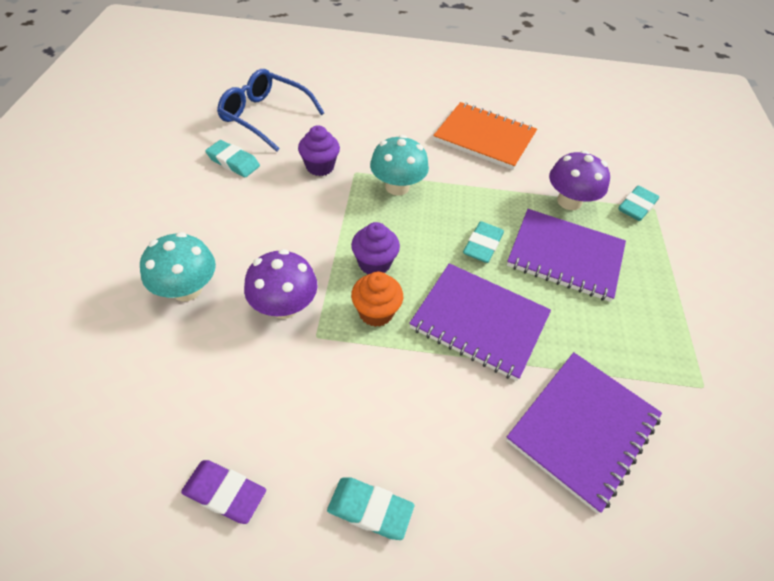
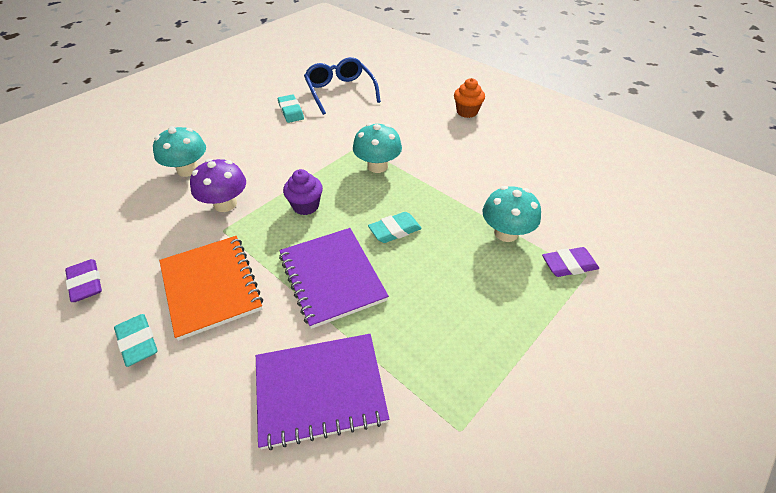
camera: 40 degrees right, 5 degrees down
(320, 167) = (340, 134): purple cupcake -> none
(376, 312) = (272, 235): orange cupcake -> orange cupcake (467, 112)
(484, 137) = (486, 159): orange notebook -> orange notebook (211, 287)
(565, 256) = (453, 269): purple notebook -> none
(569, 201) = (506, 233): purple mushroom -> turquoise mushroom
(636, 206) = (569, 265): turquoise eraser -> purple eraser

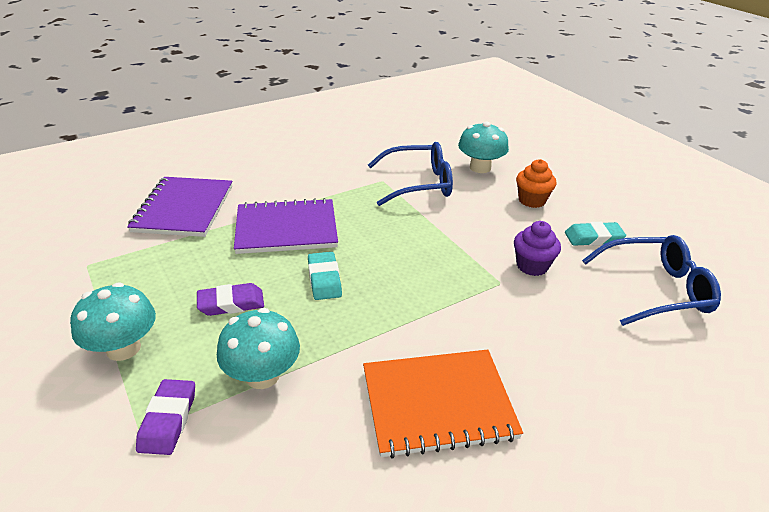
camera: 105 degrees right, 10 degrees down
(86, 283) = (354, 130): purple eraser -> purple eraser (231, 303)
(138, 342) = (286, 147): turquoise eraser -> none
(211, 287) = (318, 173): orange notebook -> orange notebook (438, 404)
(225, 204) = (418, 183): purple mushroom -> blue glasses
(306, 206) = (394, 226): purple cupcake -> purple cupcake (532, 266)
(377, 166) = (449, 290): turquoise mushroom -> turquoise mushroom (123, 348)
(467, 112) = (591, 441): orange cupcake -> orange cupcake (532, 200)

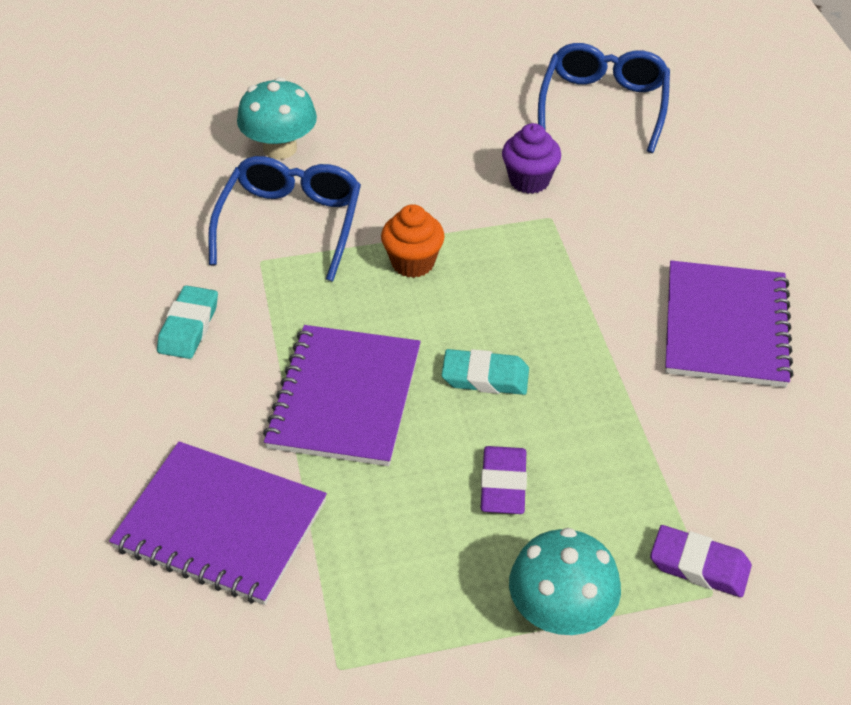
camera: 70 degrees left, 10 degrees up
(262, 375) = (649, 468): turquoise mushroom -> none
(438, 404) = (725, 327): orange notebook -> purple notebook
(532, 200) = (391, 130): orange cupcake -> orange cupcake (413, 263)
(593, 238) = (494, 111): turquoise eraser -> turquoise eraser (188, 327)

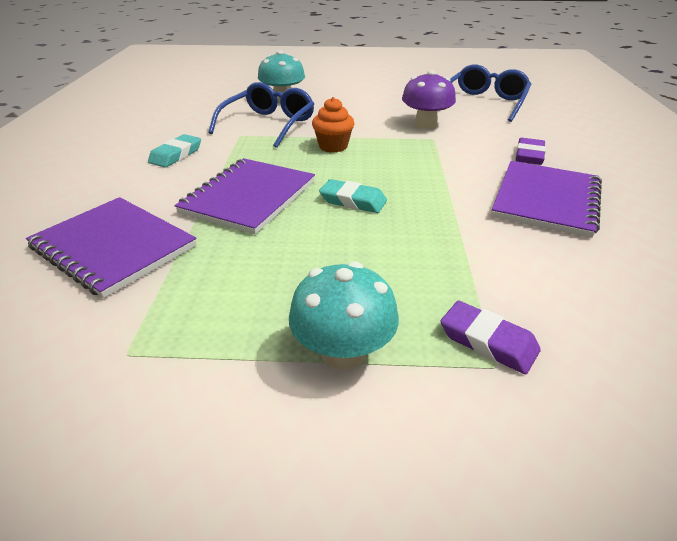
camera: 15 degrees right, 10 degrees down
(503, 484) = (336, 258): purple eraser -> purple eraser (529, 155)
(529, 181) = (425, 124): purple cupcake -> purple mushroom

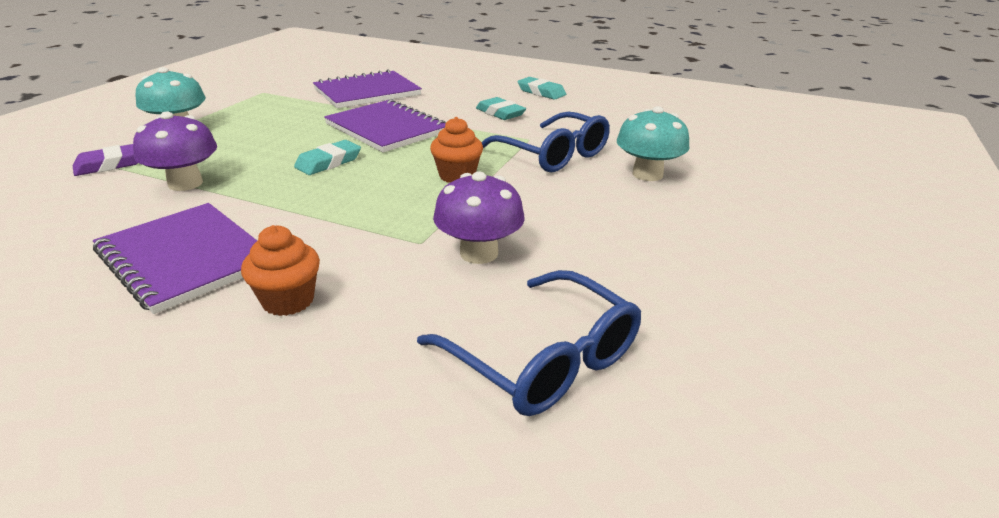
camera: 110 degrees right, 5 degrees down
(100, 147) = (541, 92): none -> turquoise eraser
(465, 257) = (185, 183): none -> purple mushroom
(529, 155) = (288, 300): purple eraser -> orange cupcake

